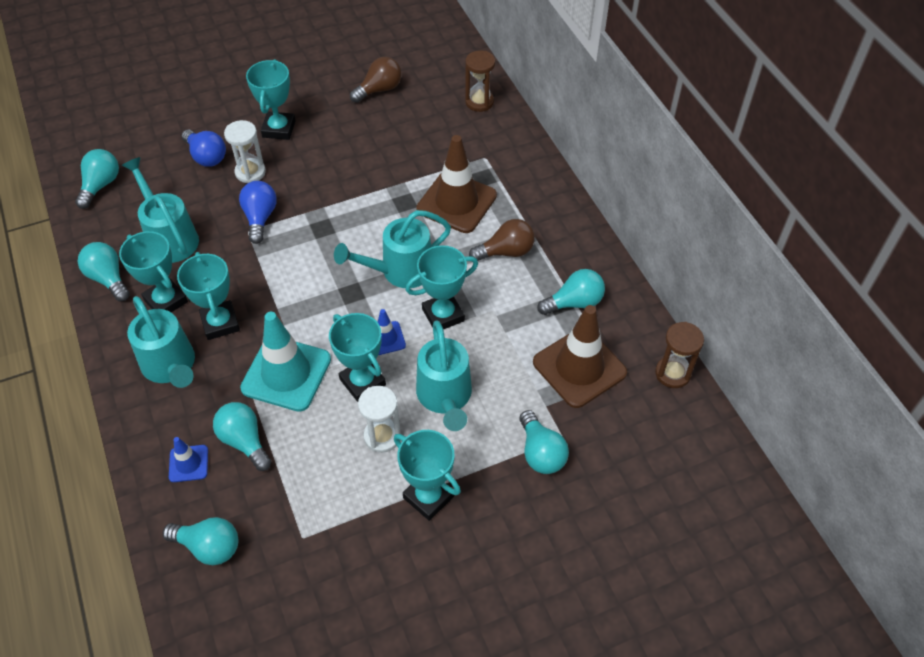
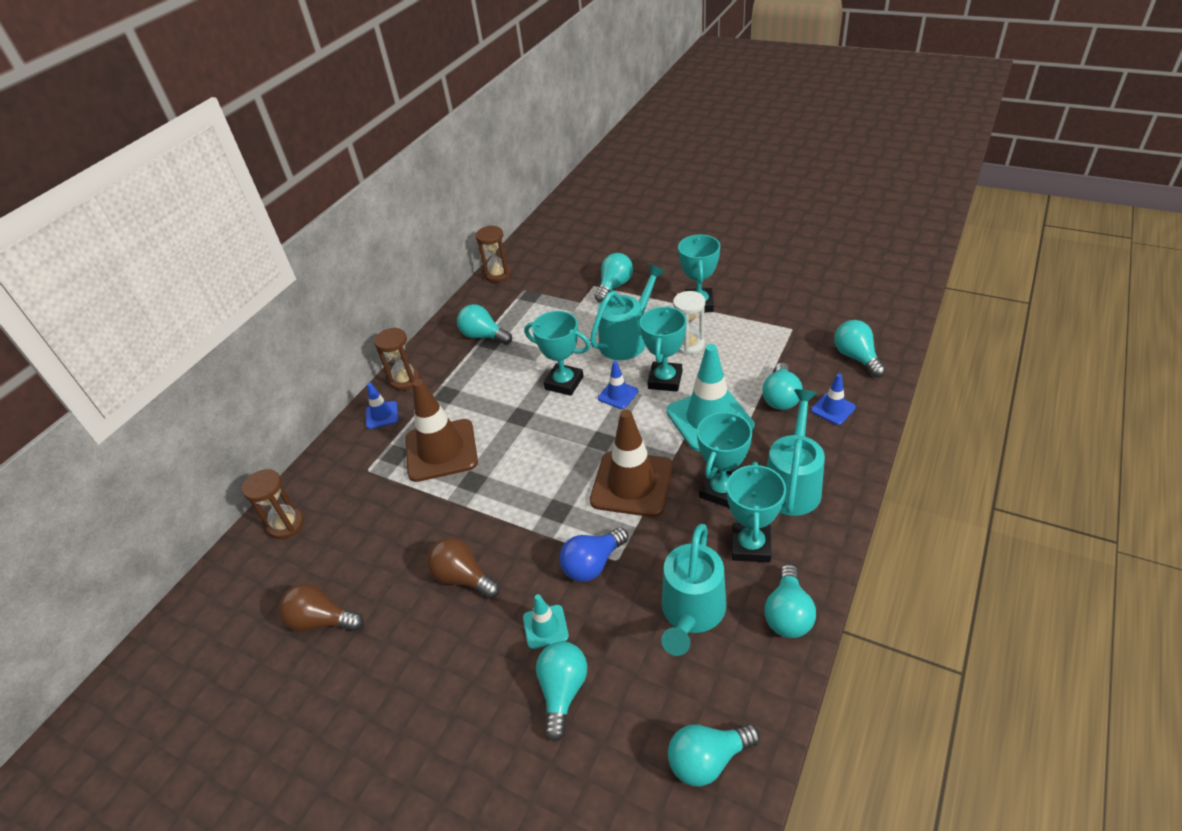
camera: 125 degrees left, 10 degrees down
(206, 157) = (563, 691): blue light bulb -> turquoise light bulb
(250, 172) = (545, 627): white hourglass -> turquoise traffic cone
(279, 129) = (460, 660): turquoise trophy -> none
(400, 271) = (550, 431): turquoise watering can -> none
(506, 252) = (469, 391): brown light bulb -> brown light bulb (463, 577)
(539, 190) = (382, 415): none -> blue traffic cone
(569, 222) = (405, 380): none -> brown hourglass
(579, 367) = (535, 306): brown traffic cone -> brown traffic cone (632, 484)

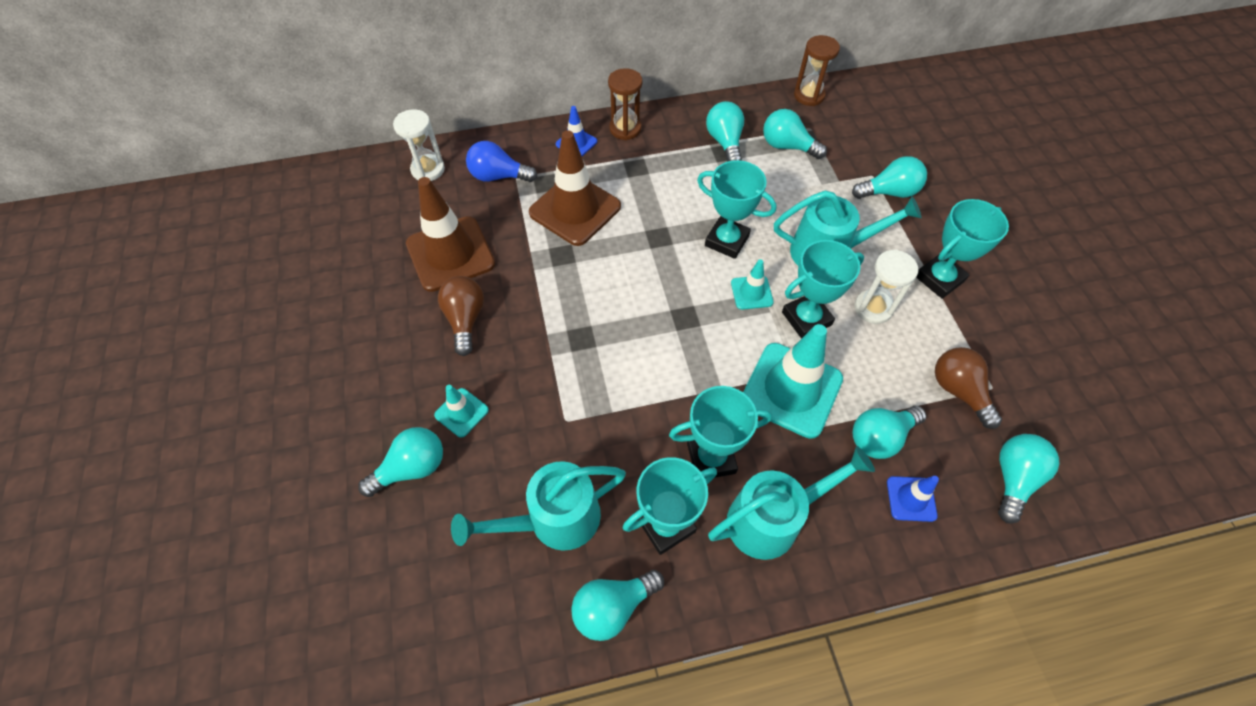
camera: 45 degrees right, 15 degrees up
(286, 525) = (428, 170): brown hourglass -> white hourglass
(322, 620) = (365, 258): brown light bulb -> brown light bulb (958, 391)
(564, 383) = (726, 241): turquoise trophy -> turquoise trophy turned 45 degrees counterclockwise
(593, 564) = (547, 405): blue light bulb -> blue light bulb (498, 176)
(618, 395) = (751, 292): blue traffic cone -> turquoise traffic cone
(632, 484) = (657, 376): brown traffic cone -> brown traffic cone (450, 254)
(708, 760) = (420, 626): turquoise light bulb -> turquoise light bulb (787, 146)

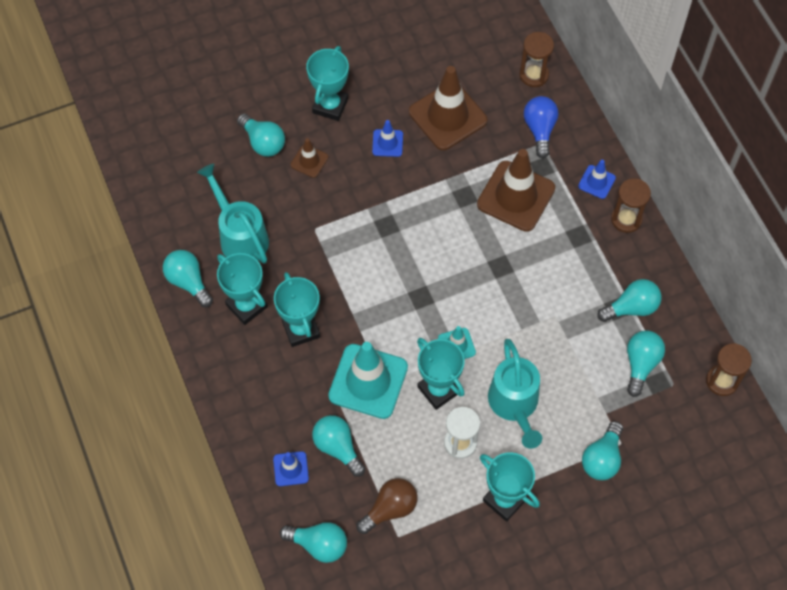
camera: 80 degrees right, 5 degrees up
(428, 170) = (534, 75): white hourglass -> brown hourglass
(461, 412) = (309, 161): turquoise traffic cone -> brown traffic cone
(465, 319) = (387, 143): brown light bulb -> blue traffic cone
(726, 241) = (508, 321): turquoise trophy -> turquoise trophy (330, 106)
(773, 518) = (262, 374): turquoise watering can -> none
(889, 192) = (602, 458): turquoise light bulb -> turquoise light bulb turned 45 degrees clockwise

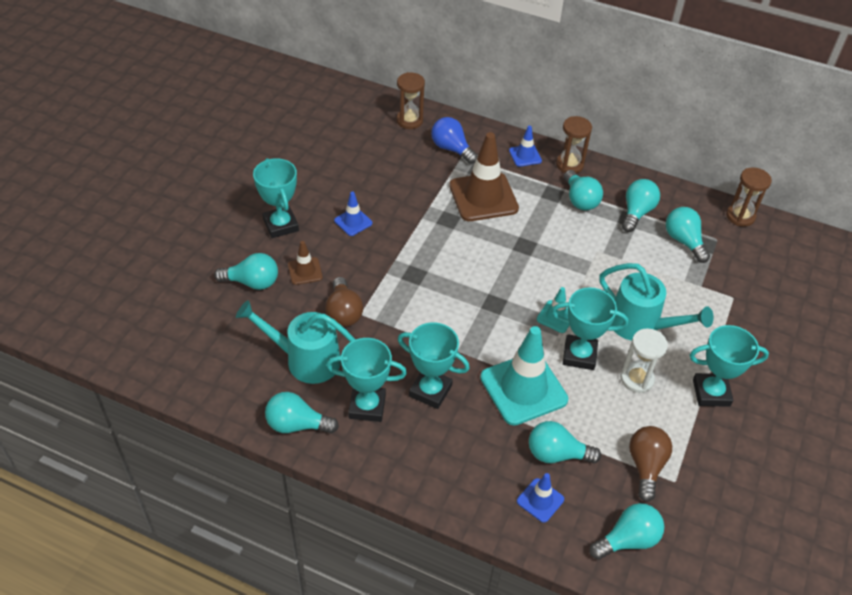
camera: 45 degrees left, 15 degrees down
(303, 218) = (343, 312): none -> brown light bulb
(447, 116) = (378, 179): brown traffic cone -> none
(602, 458) = (734, 316): turquoise light bulb -> turquoise light bulb (580, 200)

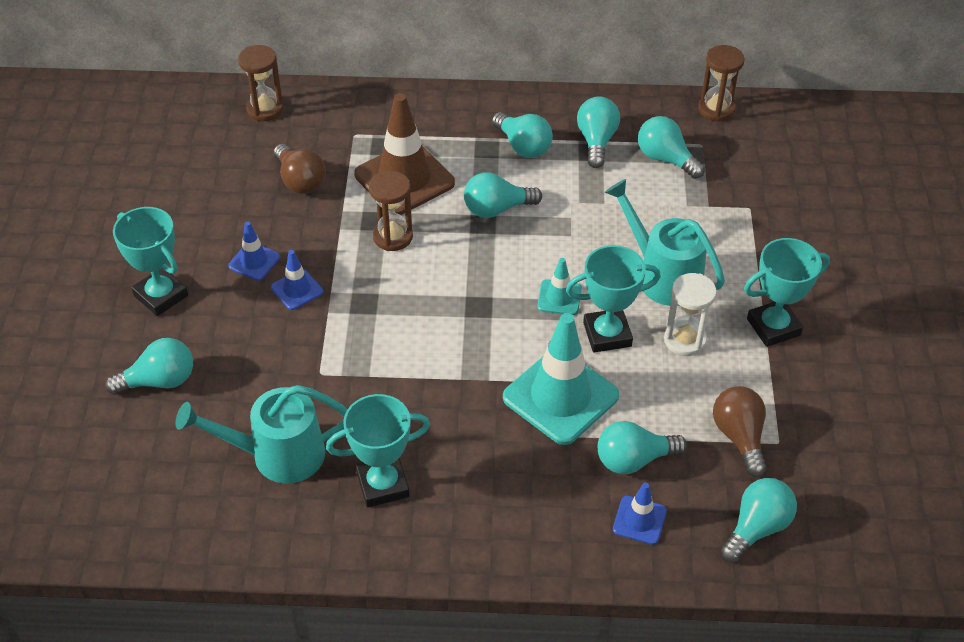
camera: 20 degrees left, 0 degrees up
(297, 425) = (305, 538): turquoise light bulb -> turquoise light bulb (496, 209)
(305, 271) = (222, 344): brown traffic cone -> none
(343, 312) = (297, 379): brown light bulb -> brown light bulb (300, 181)
(430, 391) = (451, 438): turquoise trophy -> none
(451, 149) = (336, 130): blue light bulb -> none
(525, 156) = (431, 111): blue traffic cone -> blue traffic cone (297, 289)
(569, 165) = (491, 106): brown hourglass -> brown hourglass (393, 237)
(641, 325) = (662, 275): turquoise watering can -> turquoise watering can turned 150 degrees counterclockwise

